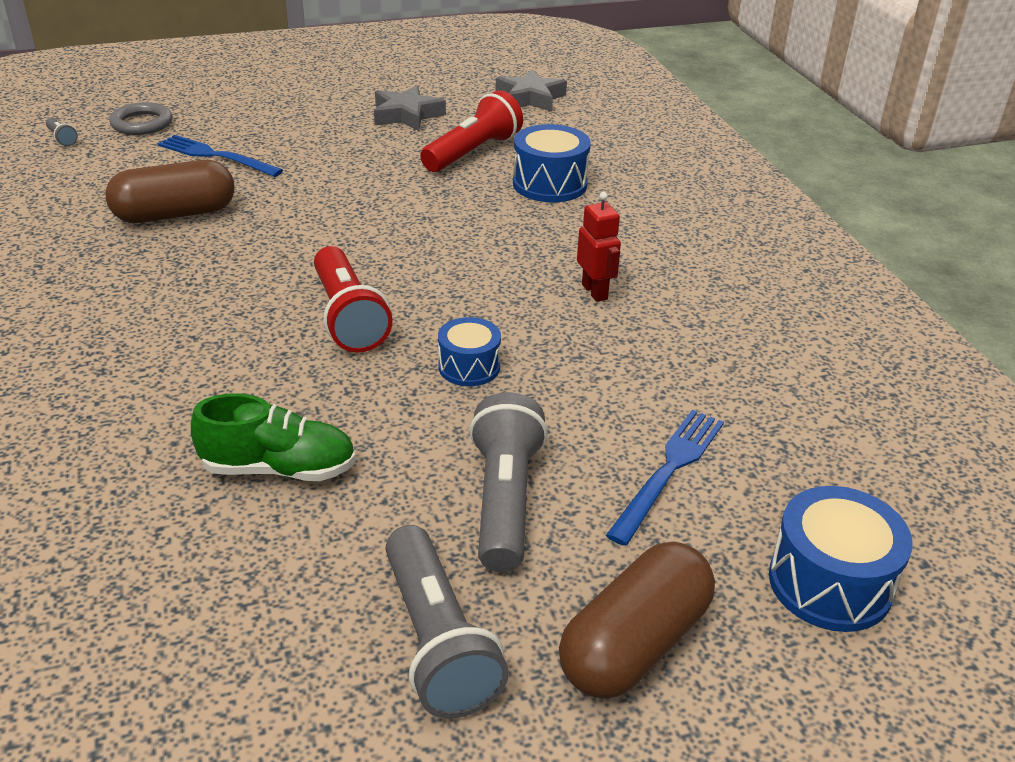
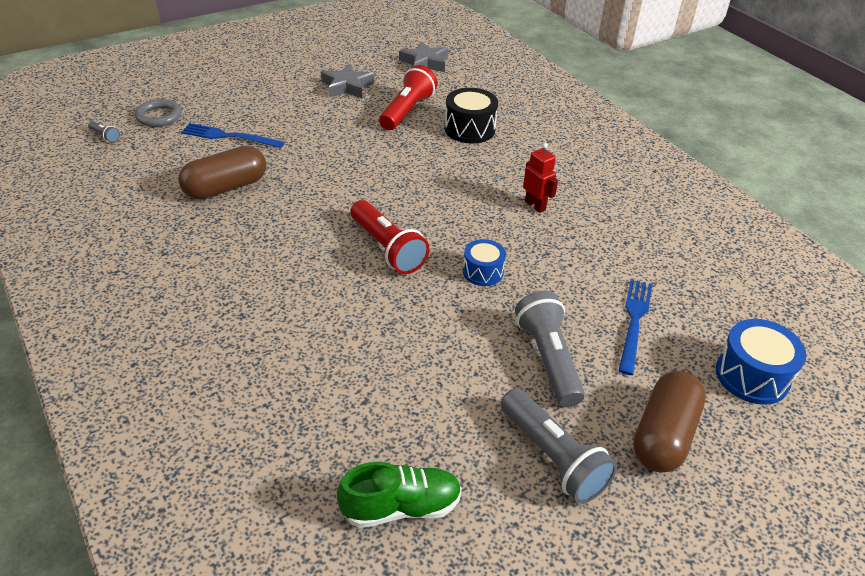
camera: 15 degrees left, 5 degrees up
(279, 469) = (399, 364): green shoe -> green shoe (401, 507)
(549, 184) = (469, 129): blue drum -> black drum

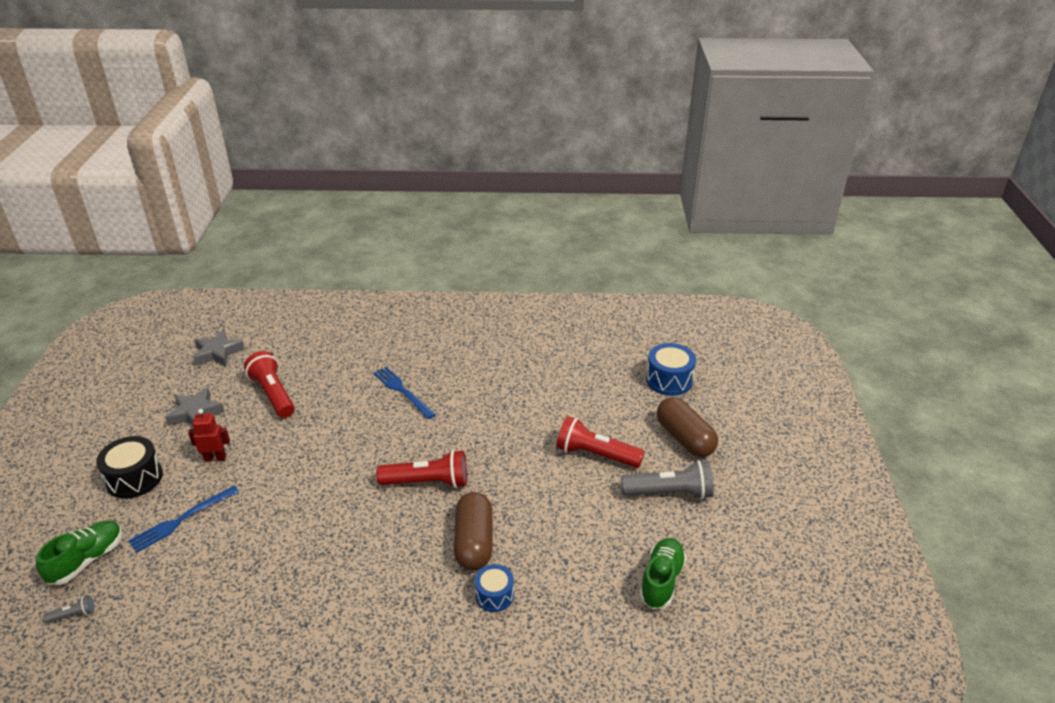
camera: 55 degrees left, 5 degrees down
(159, 116) = (87, 560): grey ring -> green shoe
(226, 188) = (256, 550): brown capsule -> brown capsule (474, 542)
(469, 129) = (335, 373): black drum -> black drum (135, 478)
(482, 272) = (495, 445): blue drum -> blue drum (494, 595)
(535, 205) = (454, 386): red robot -> red robot (215, 458)
(548, 359) = (595, 455): grey flashlight -> red flashlight
(634, 322) = (595, 401): blue fork -> blue fork (402, 391)

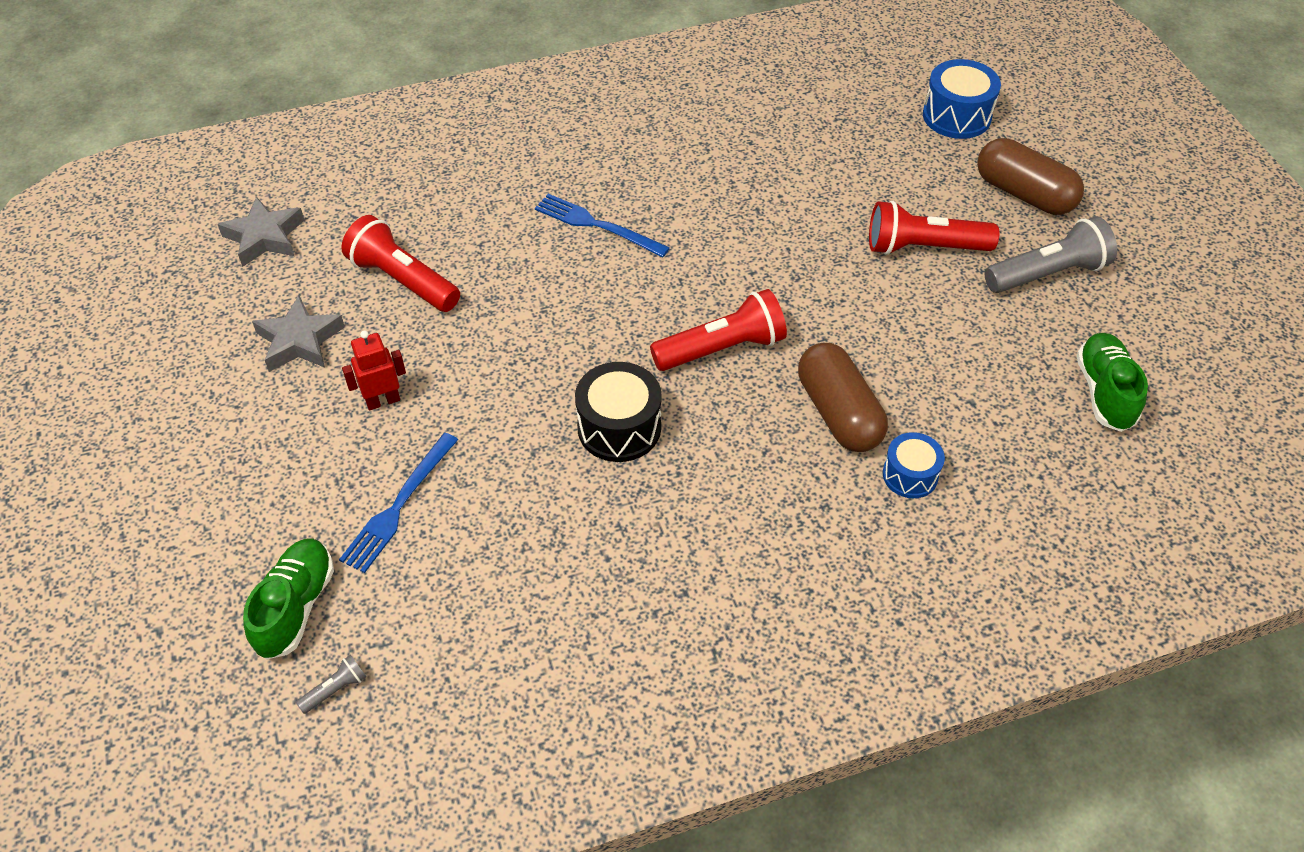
camera: 20 degrees left, 15 degrees up
(135, 478) = (277, 466): black drum -> black drum (619, 427)

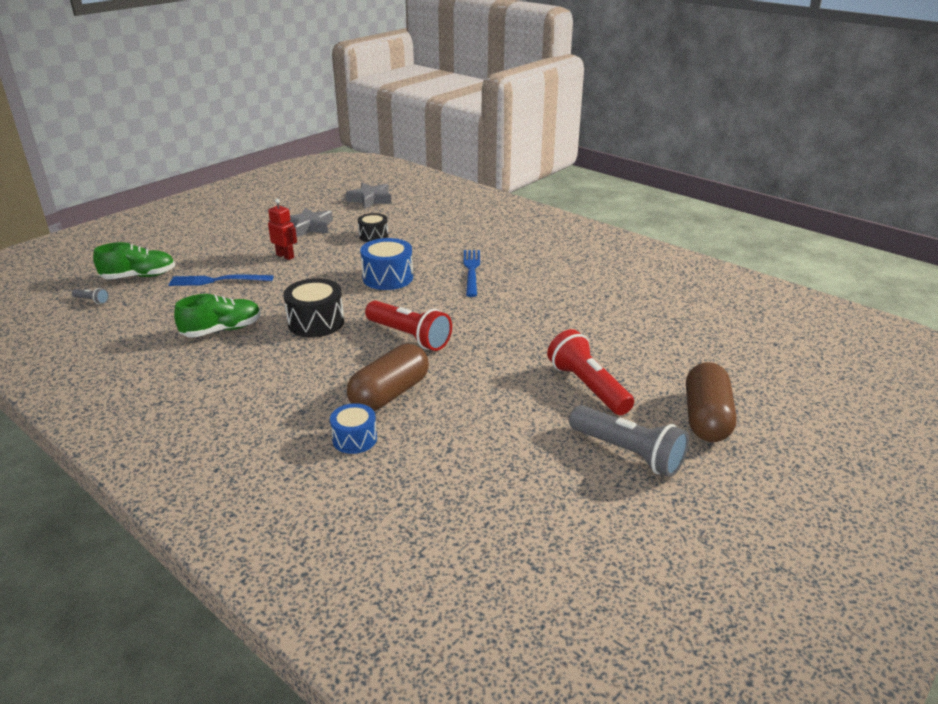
camera: 60 degrees right, 20 degrees down
(402, 280) = (373, 236): red flashlight -> black drum
(956, 116) = (750, 364): blue drum -> blue drum (388, 278)
(1104, 392) = (522, 518): green shoe -> green shoe (222, 330)

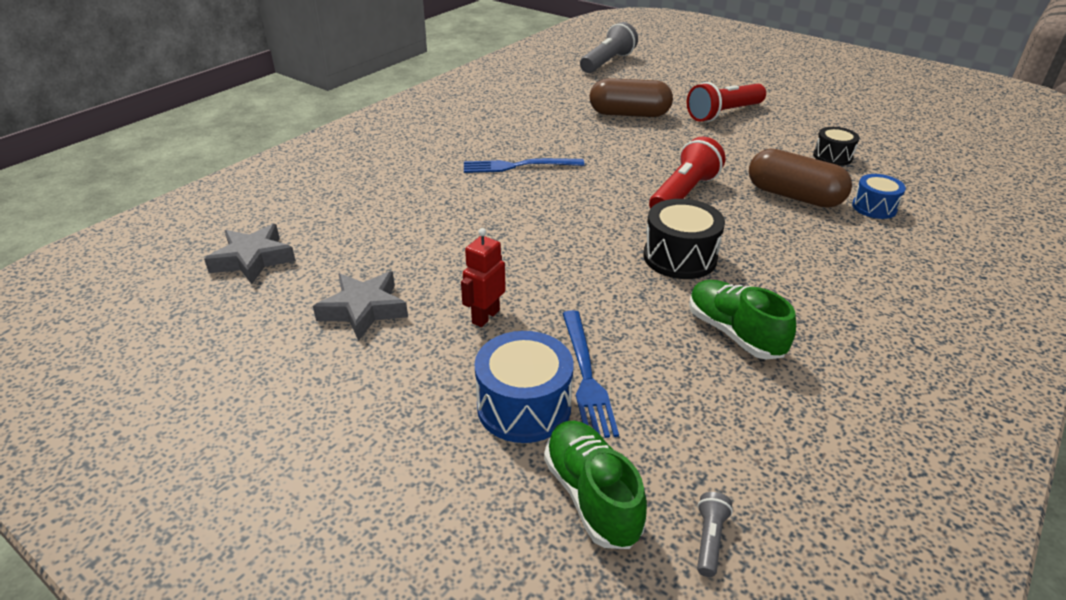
camera: 95 degrees left, 5 degrees up
(373, 236) = (410, 241): black drum -> black drum (832, 157)
(388, 278) = (546, 218): blue drum -> blue drum (524, 406)
(628, 453) = (799, 104): grey flashlight -> grey flashlight (607, 62)
(706, 418) = (738, 79): brown capsule -> brown capsule (629, 114)

